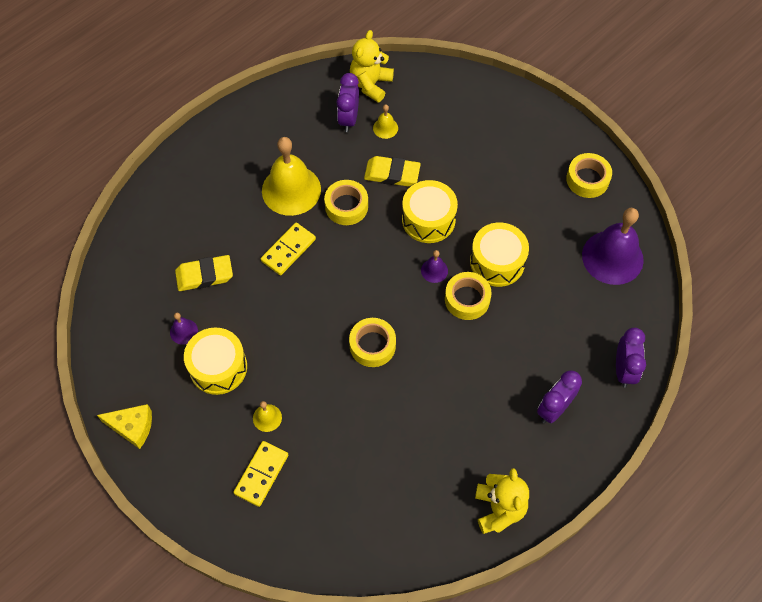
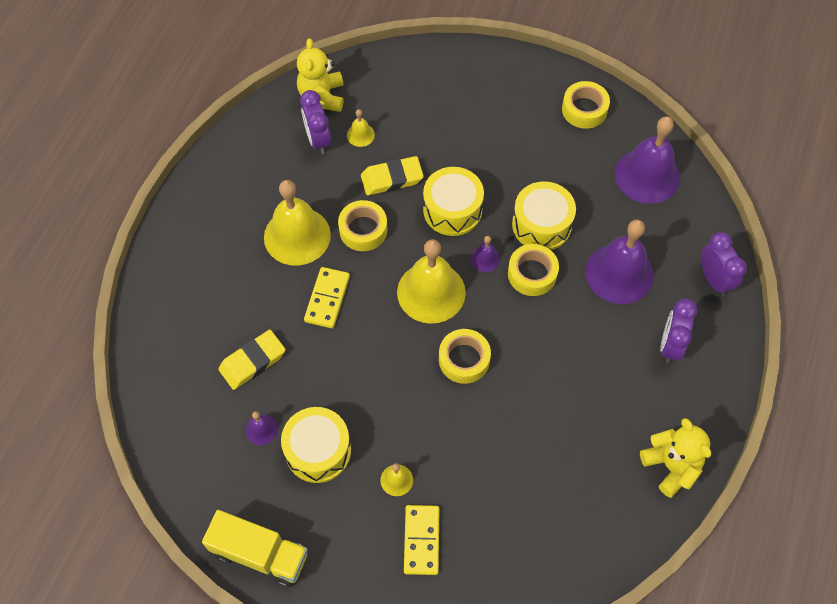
camera: 25 degrees left, 0 degrees up
(132, 427) = (260, 554): yellow cheese -> yellow truck
(375, 279) = (431, 292): none -> yellow bell
(542, 330) = (619, 273): none -> purple bell

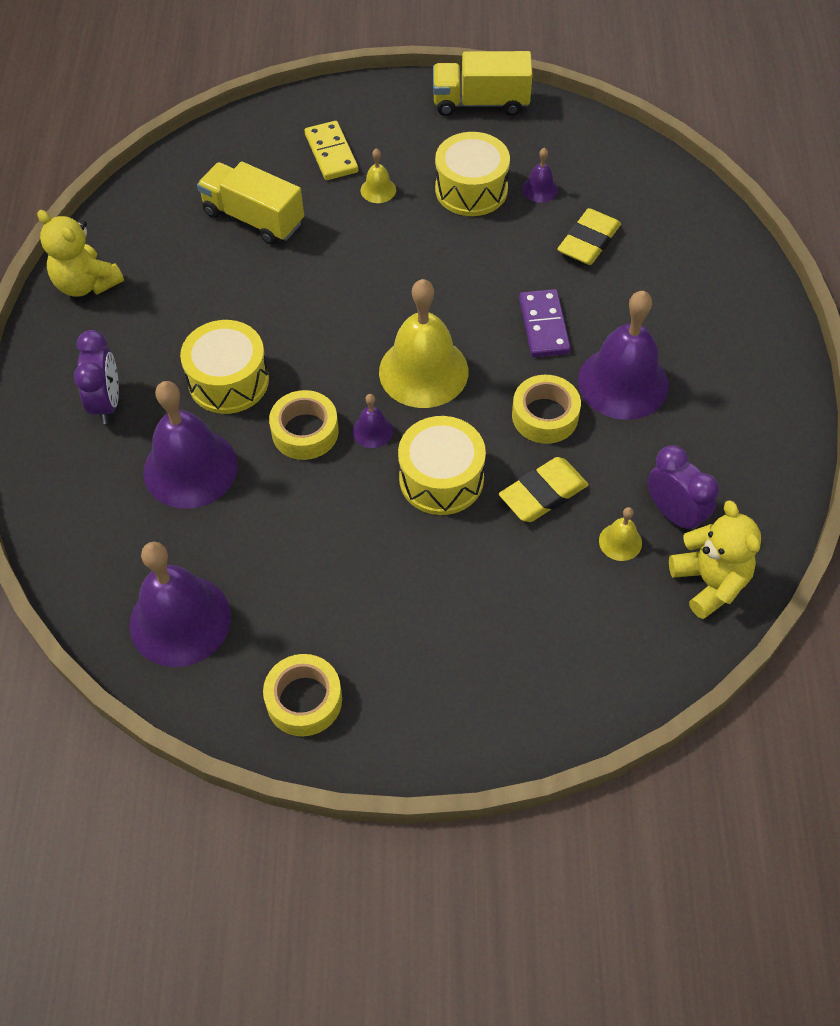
camera: 160 degrees right, 5 degrees down
(297, 236) = (623, 382): yellow bell -> purple bell
(327, 299) = (543, 326): yellow domino -> purple domino
(464, 359) = (353, 314): yellow tape -> none
(514, 487) = (253, 218): none -> yellow truck
(541, 225) = (313, 498): yellow drum -> yellow drum (228, 381)
(714, 280) = (60, 500): purple clock -> none

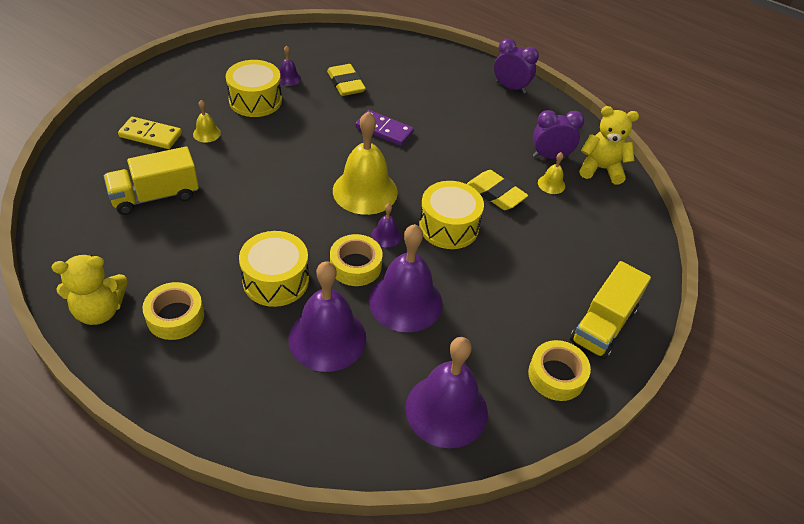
camera: 60 degrees left, 10 degrees down
(107, 403) = (223, 355): purple clock -> purple clock (510, 88)
(481, 103) = (197, 62): yellow truck -> yellow truck (603, 325)
(543, 494) = (496, 194): yellow eraser -> yellow eraser turned 45 degrees counterclockwise
(545, 416) = (445, 164): yellow tape -> yellow tape (175, 316)
(623, 382) = (451, 126): purple bell -> purple bell (405, 302)

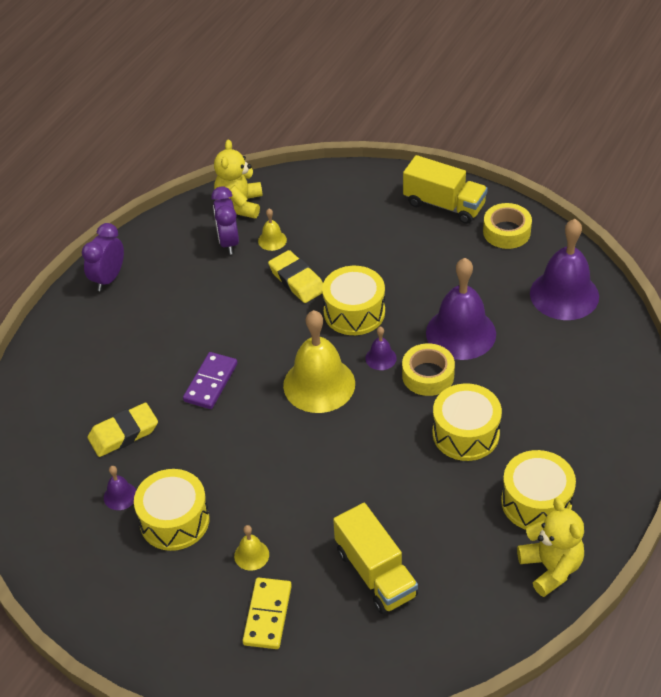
camera: 90 degrees left, 0 degrees up
(175, 316) = (536, 502): yellow tape -> yellow drum
(327, 338) = (521, 381): purple bell -> none
(496, 194) = (297, 280): yellow eraser -> yellow eraser turned 75 degrees counterclockwise

